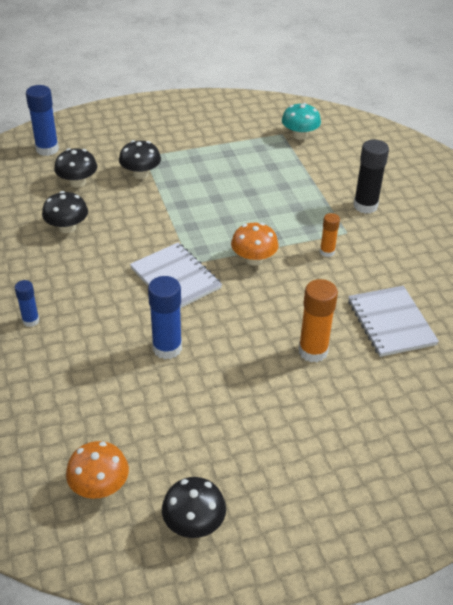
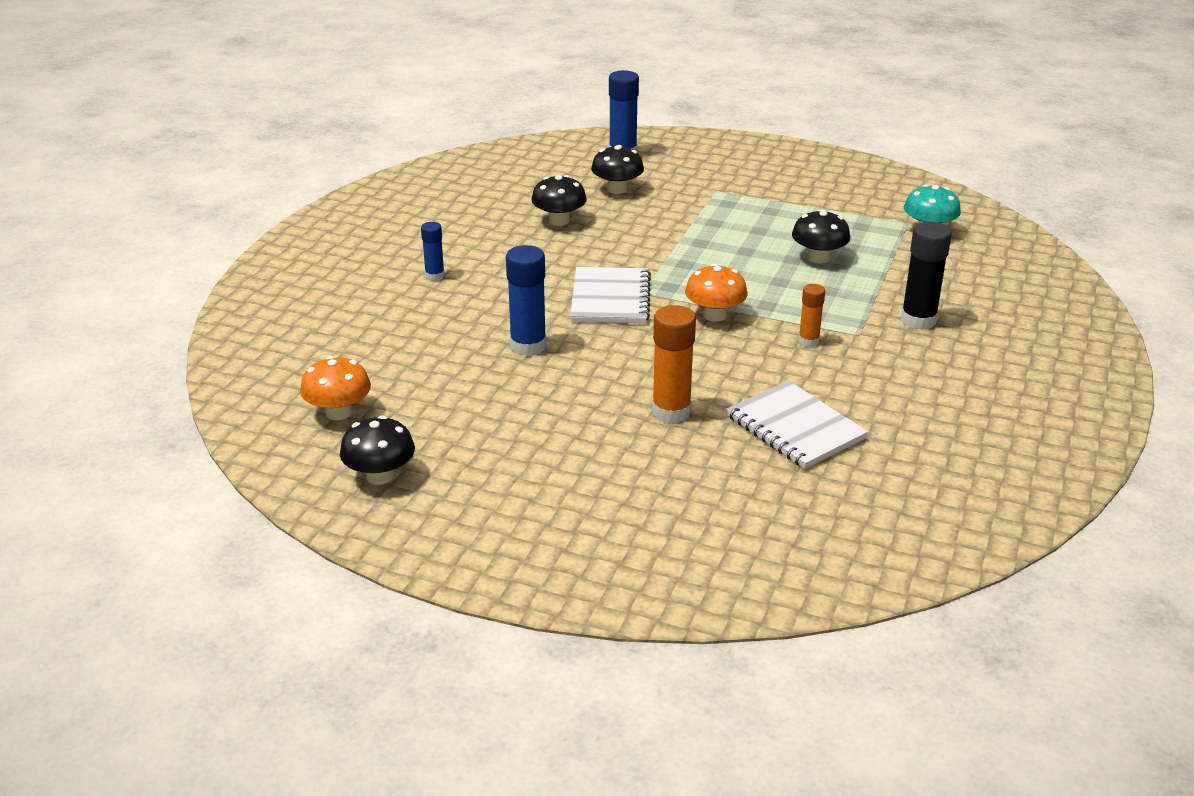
camera: 40 degrees right, 10 degrees down
(140, 174) = (691, 204): black mushroom -> black mushroom (818, 258)
(391, 322) = (795, 428): white notebook -> white notebook turned 60 degrees counterclockwise

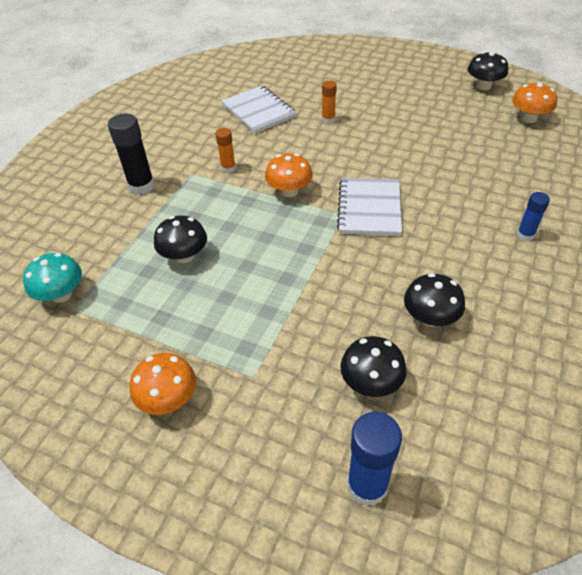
camera: 175 degrees left, 15 degrees up
(528, 346) = (425, 164): blue glue stick -> none
(671, 412) = (328, 119): orange glue stick -> orange glue stick, size x0.58
(782, 181) = (168, 398): none -> orange mushroom

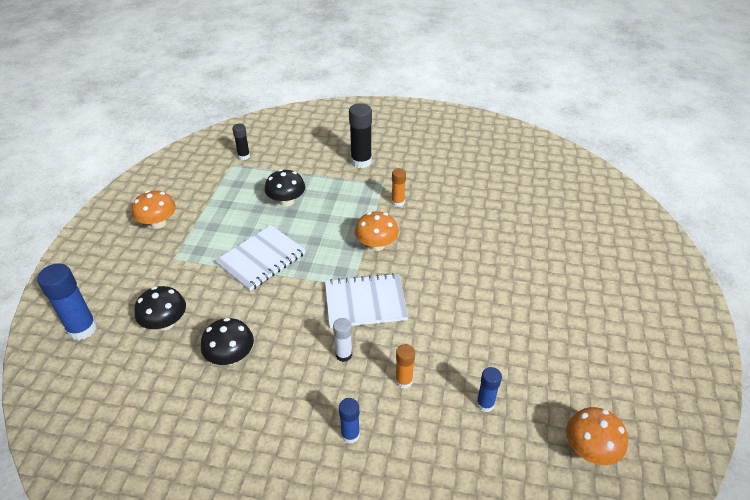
camera: 75 degrees right, 5 degrees down
(61, 294) = (244, 156): turquoise mushroom -> black glue stick
(259, 111) = (493, 204): white notebook -> white notebook (261, 259)
(328, 119) = (500, 255): orange glue stick -> orange glue stick (404, 381)
(435, 230) = (343, 355): none -> white glue stick
(483, 86) = (648, 396): black mushroom -> none
(491, 156) = (485, 404): none -> blue glue stick

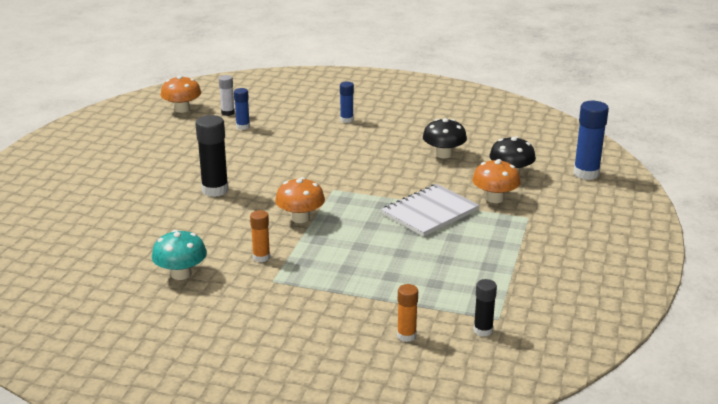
camera: 175 degrees left, 15 degrees down
(158, 223) = (566, 250): orange mushroom -> orange mushroom (495, 198)
(286, 201) = (408, 265): black mushroom -> none
(343, 355) = (347, 151): white glue stick -> white glue stick (228, 113)
(361, 162) = (298, 312): black glue stick -> black glue stick (215, 190)
(365, 302) = (322, 178): white notebook -> none
(404, 381) = (300, 138): orange glue stick -> orange glue stick (406, 336)
(450, 185) = (181, 274): none -> turquoise mushroom

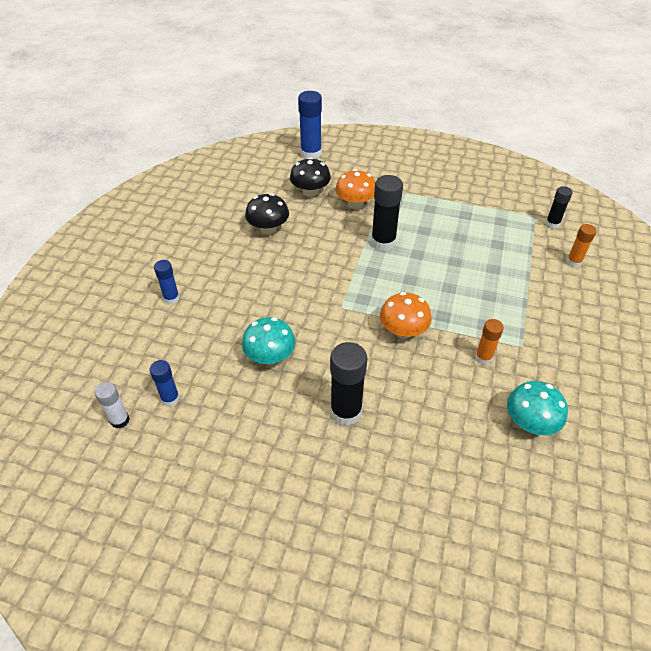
camera: 90 degrees left, 20 degrees up
(182, 109) = (90, 482): orange mushroom -> none
(278, 160) = (270, 356): none -> turquoise mushroom
(430, 212) = (383, 242): white notebook -> black glue stick

